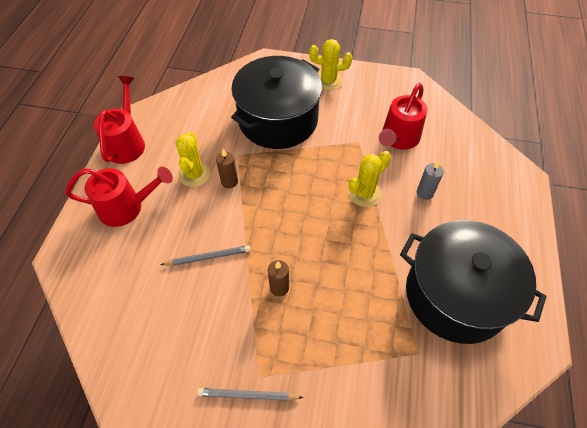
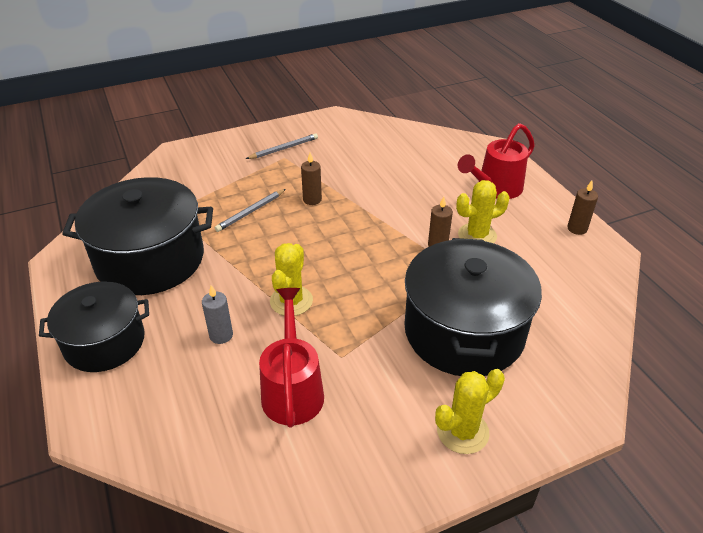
camera: 145 degrees right, 15 degrees down
(127, 142) = (577, 229): red watering can -> brown candle
(194, 174) = (477, 235): yellow cactus -> yellow cactus turned 75 degrees counterclockwise
(208, 257) = (388, 191): grey pencil -> grey pencil (251, 212)
(507, 229) = (104, 342): none -> black pot

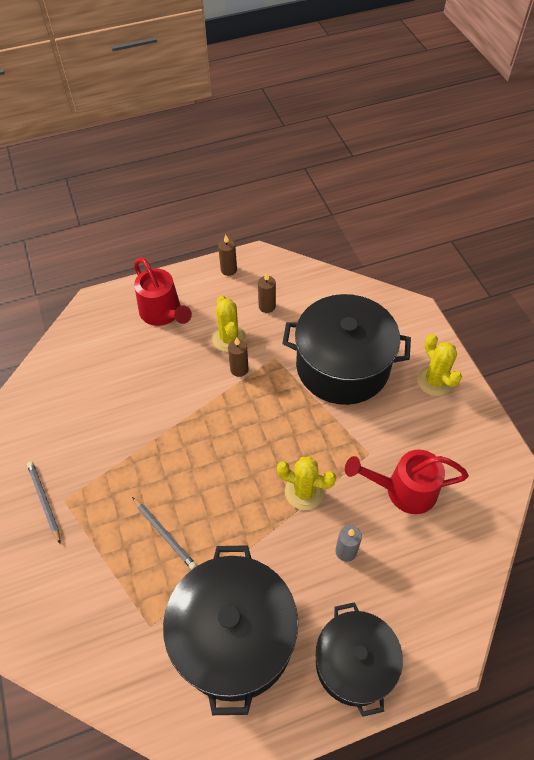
camera: 85 degrees left, 15 degrees up
(312, 200) = (153, 471): brown candle -> brown candle (267, 306)

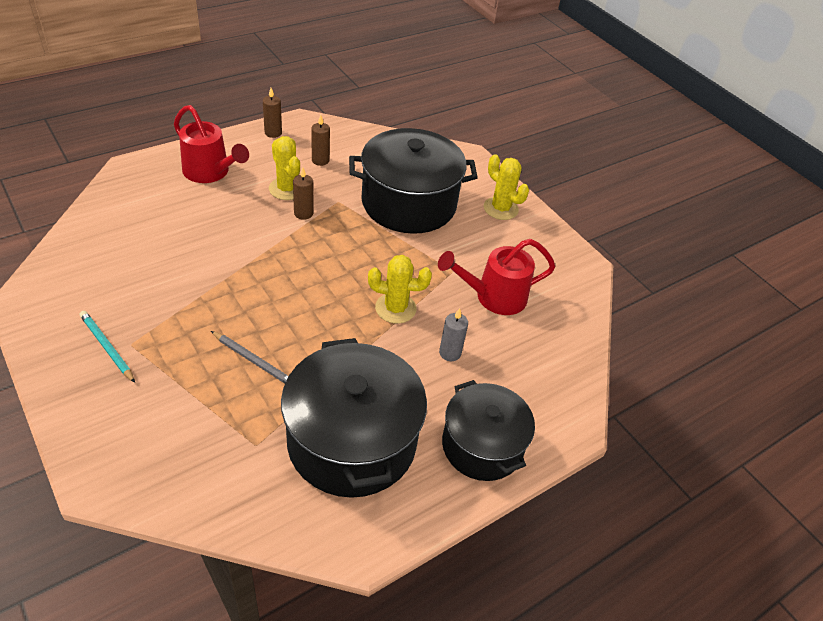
camera: 20 degrees left, 10 degrees down
(44, 501) = (107, 347): grey pencil -> turquoise pencil

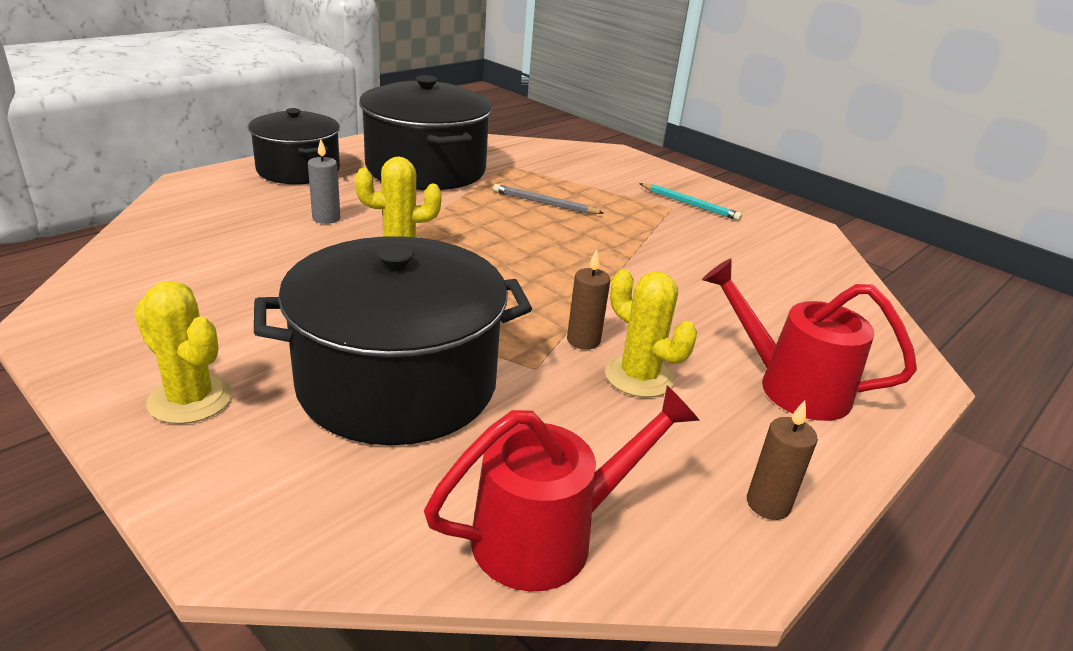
camera: 170 degrees right, 15 degrees down
(320, 160) = (615, 448): brown candle -> none
(493, 297) = (253, 267): red watering can -> red watering can (550, 535)

